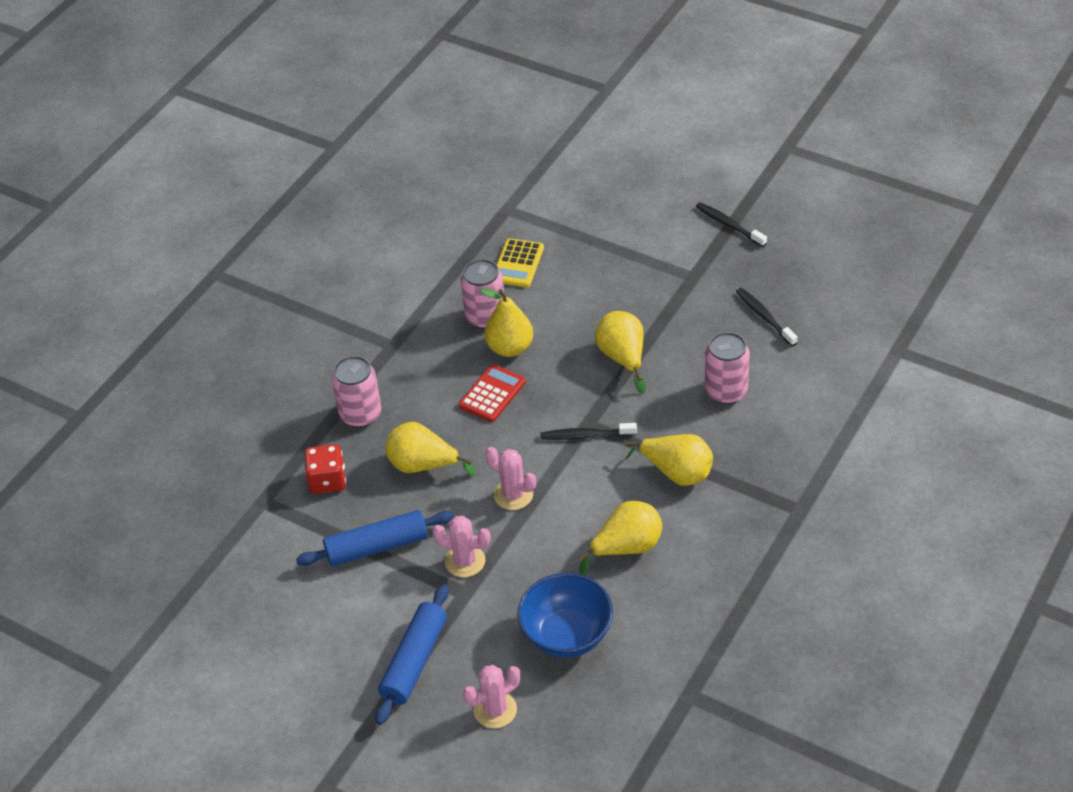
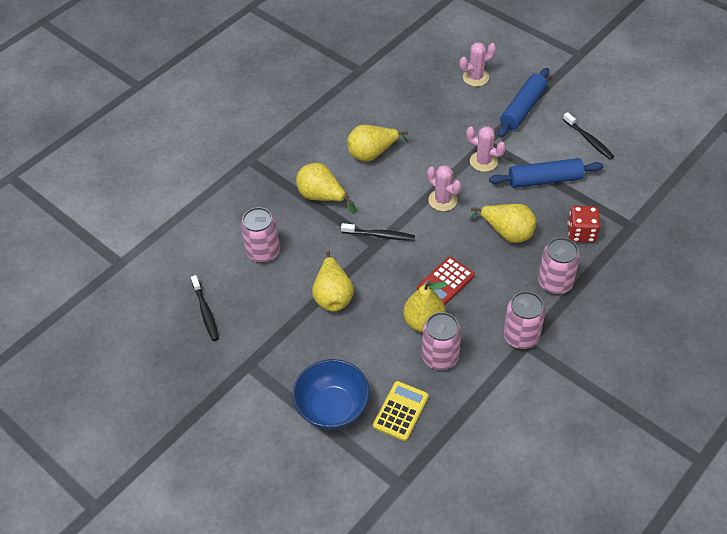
camera: 170 degrees left, 5 degrees up
(398, 351) = (521, 336): none -> pink can
(566, 635) = (424, 109): blue bowl -> blue bowl (333, 408)
(729, 225) = (194, 416): black toothbrush -> black toothbrush (589, 140)

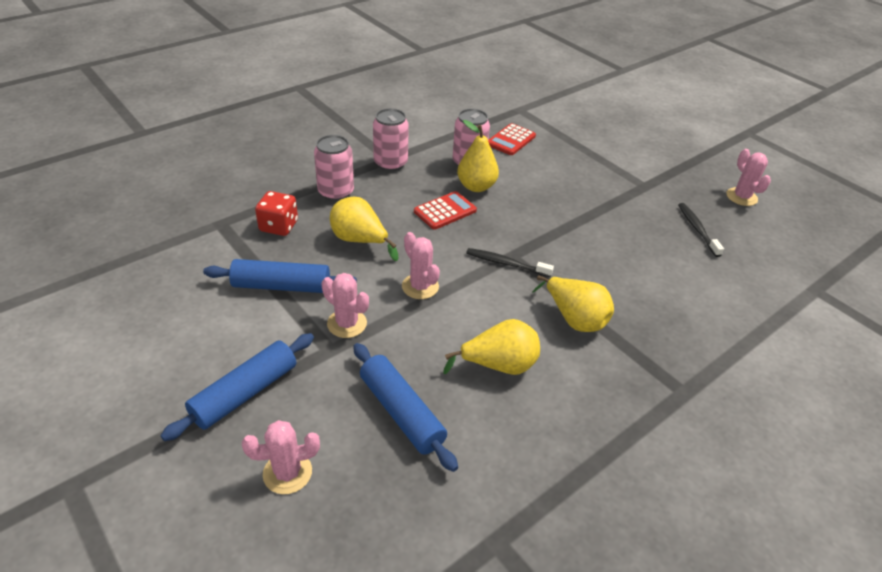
camera: 175 degrees left, 10 degrees down
(146, 371) = (741, 197): none -> pink cactus
(263, 252) = (644, 271): pink can -> none
(333, 295) = (564, 220): yellow pear -> none
(333, 408) = (567, 150): blue bowl -> none
(400, 411) = (511, 140): yellow calculator -> red calculator
(426, 115) = (401, 412): none -> blue rolling pin
(589, 140) = (186, 325): black toothbrush -> none

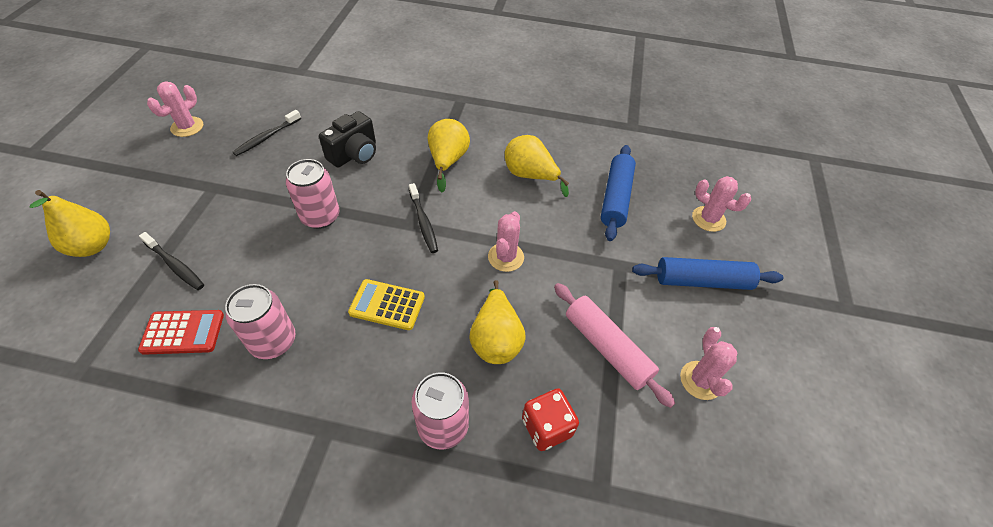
camera: 130 degrees left, 10 degrees up
(282, 286) = (607, 348): blue rolling pin -> pink rolling pin
(347, 323) = (589, 273): pink cactus -> pink cactus (700, 380)
(390, 163) = (336, 418): pink can -> pink can (320, 217)
(445, 211) = (387, 305): red calculator -> yellow calculator
(476, 186) = (319, 306): yellow pear -> yellow pear (92, 246)
(572, 151) = (175, 265): none -> black toothbrush
(633, 266) = (354, 154): none -> black camera

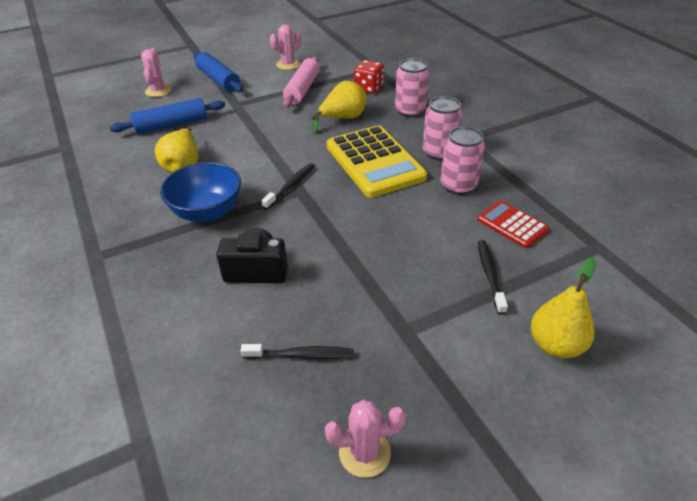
camera: 125 degrees left, 10 degrees down
(320, 217) = (349, 237): pink can -> pink can (439, 152)
(387, 305) = (375, 162): yellow calculator -> yellow calculator, size x1.91
(447, 161) = (207, 212): yellow pear -> blue bowl
(506, 257) = (280, 140): pink cactus -> none

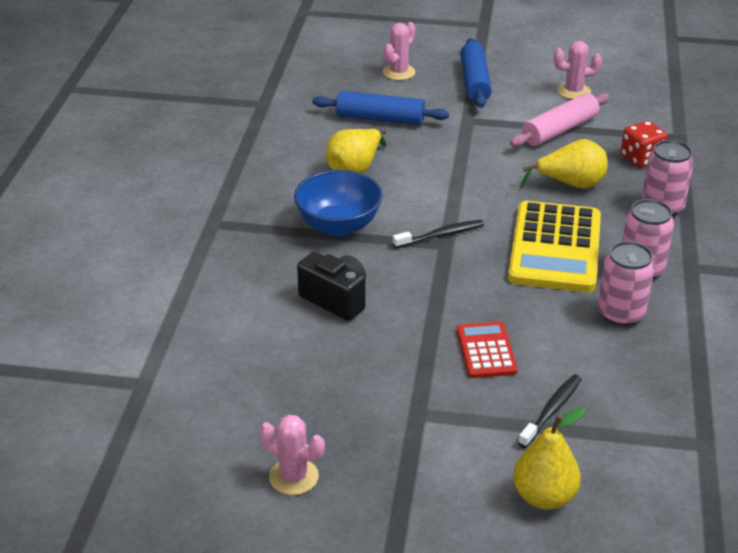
camera: 35 degrees right, 5 degrees down
(301, 355) = (310, 385): black toothbrush -> none
(512, 225) = (634, 378): red calculator -> red calculator (486, 351)

